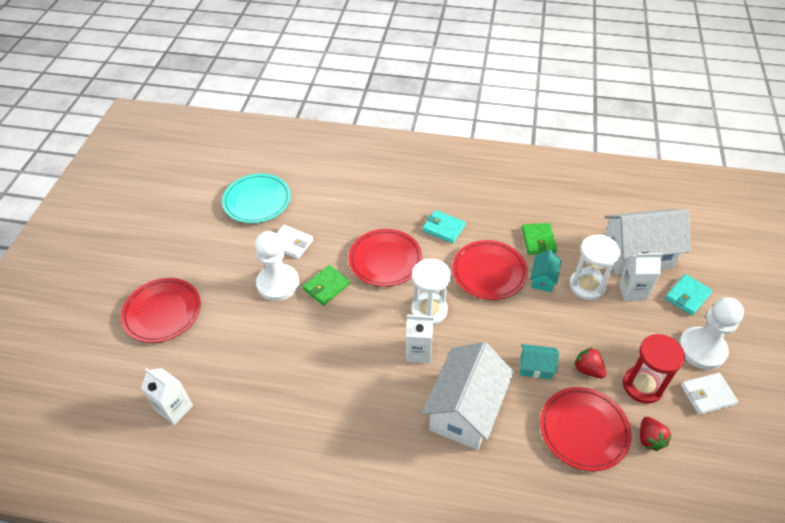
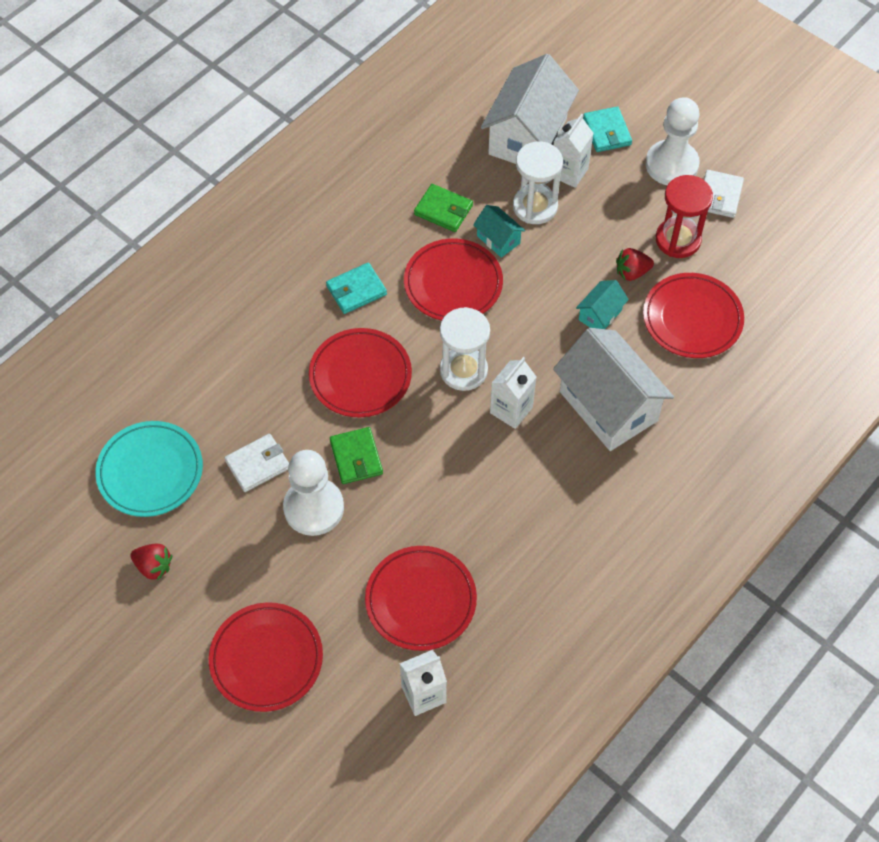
camera: 60 degrees left, 10 degrees up
(243, 372) = (421, 600): none -> red plate
(649, 439) = (733, 272): red strawberry -> red strawberry (154, 566)

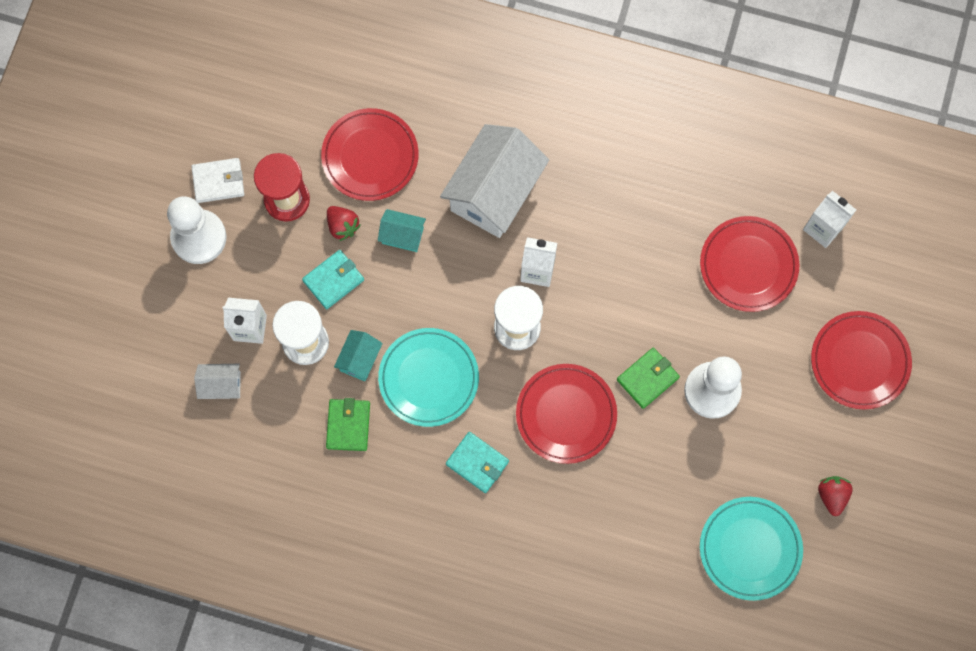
camera: 115 degrees left, 15 degrees up
(258, 464) = (696, 459): white wallet -> none
(453, 283) = (428, 378): red plate -> turquoise plate
(528, 136) = (221, 385): white house -> white house, size x0.46
(607, 132) = (183, 312): turquoise wallet -> turquoise wallet (333, 280)

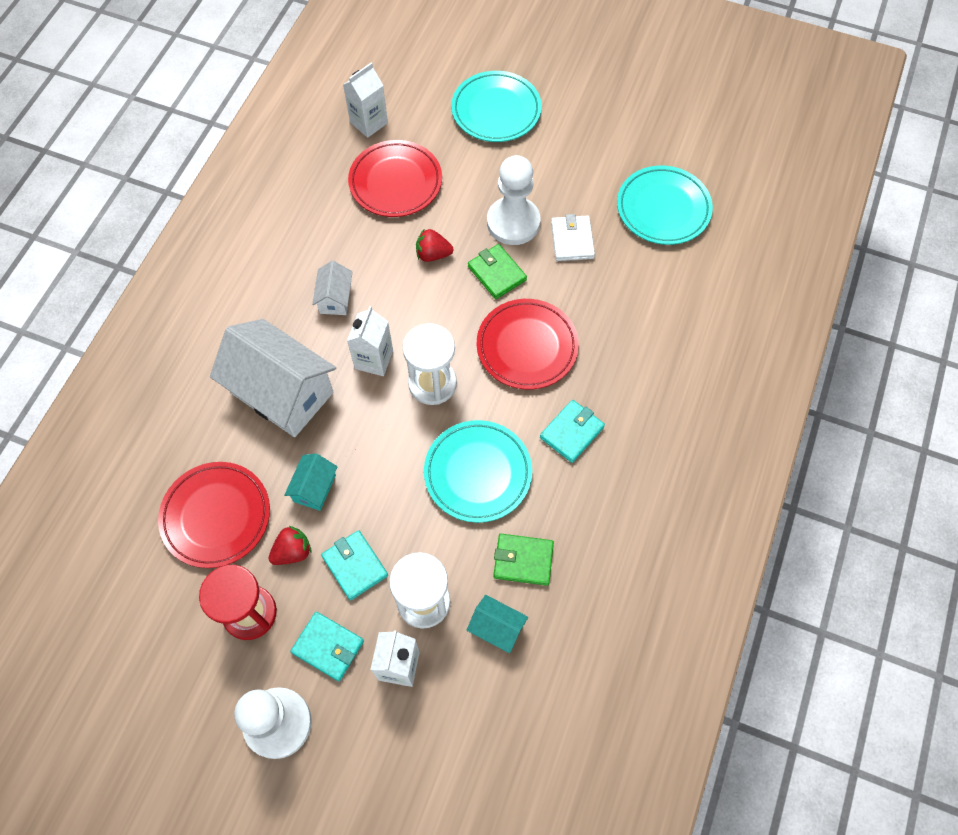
camera: 85 degrees left, 10 degrees down
(218, 181) = (211, 695): white wallet -> white wallet (572, 240)
(221, 385) = (464, 703): white house -> white house (335, 298)
(262, 268) = (328, 647): none -> turquoise wallet
(359, 359) = (449, 543): turquoise house -> turquoise house (497, 628)
(832, 495) = (616, 143): red strawberry -> red strawberry (433, 254)
(859, 361) = (496, 110): red plate -> turquoise plate

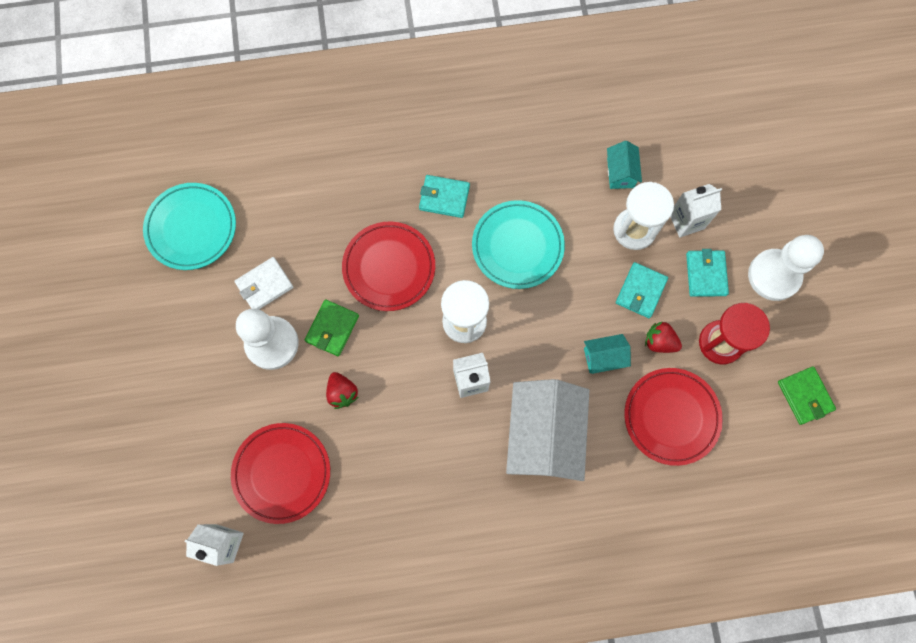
camera: 120 degrees left, 10 degrees up
(335, 298) = (433, 449): white house -> none
(496, 110) = (149, 428): turquoise plate -> none
(523, 560) = (563, 180): green wallet -> green wallet (805, 396)

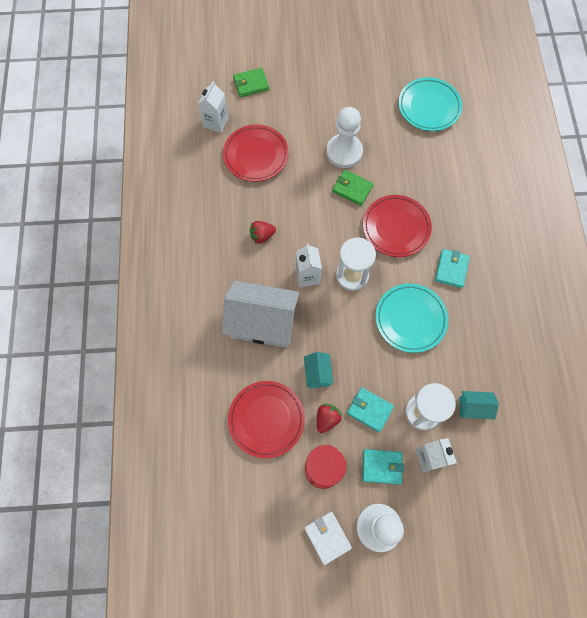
camera: 95 degrees right, 5 degrees down
(264, 285) = (386, 149): white wallet -> white wallet (327, 537)
(342, 393) = (306, 193): red strawberry -> red strawberry (262, 236)
(805, 396) = (272, 534): green wallet -> green wallet (251, 84)

